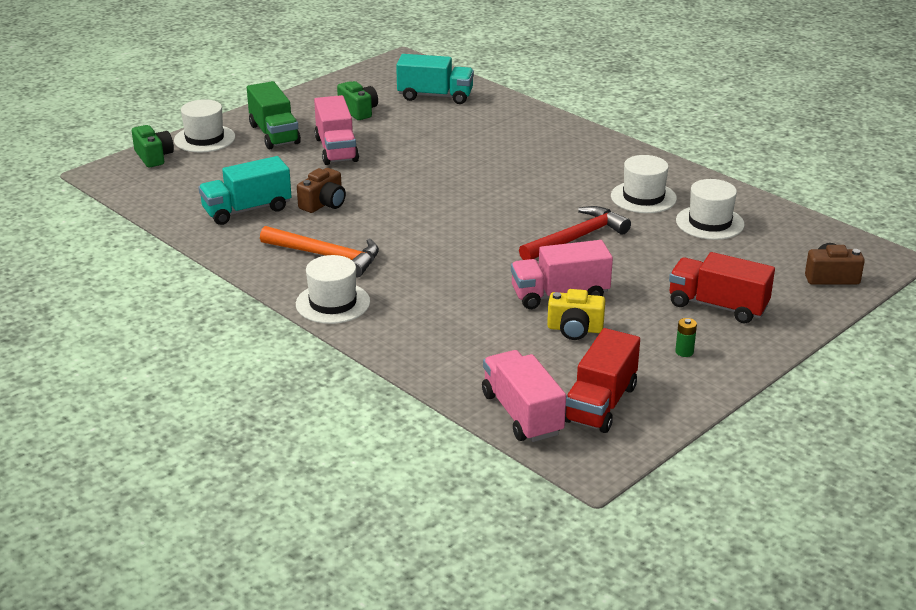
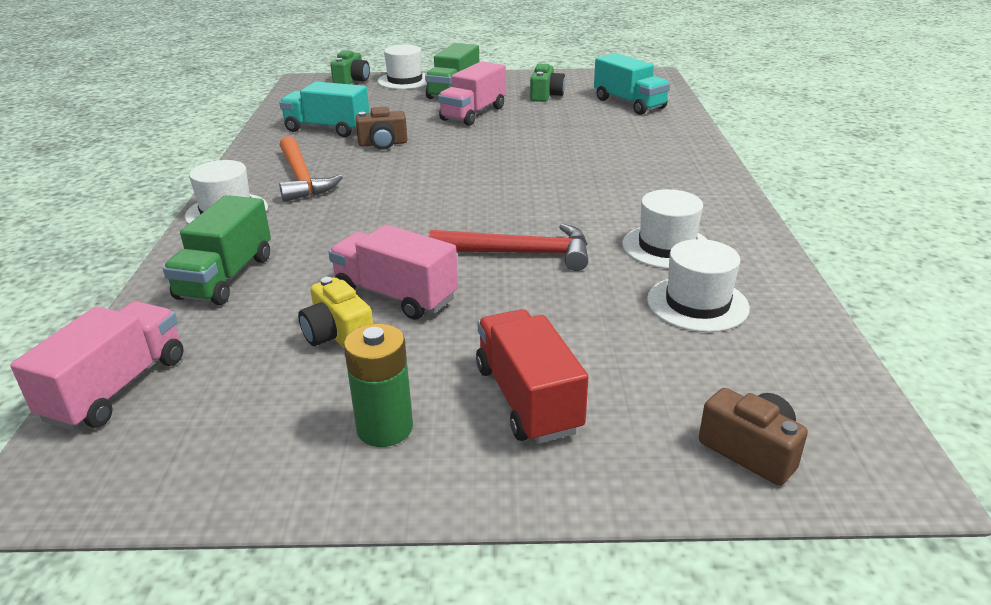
camera: 45 degrees right, 0 degrees up
(439, 337) = (226, 277): none -> green truck
(600, 404) = (191, 428): red truck -> none
(684, 352) = (385, 428): green battery -> green battery, size x1.97

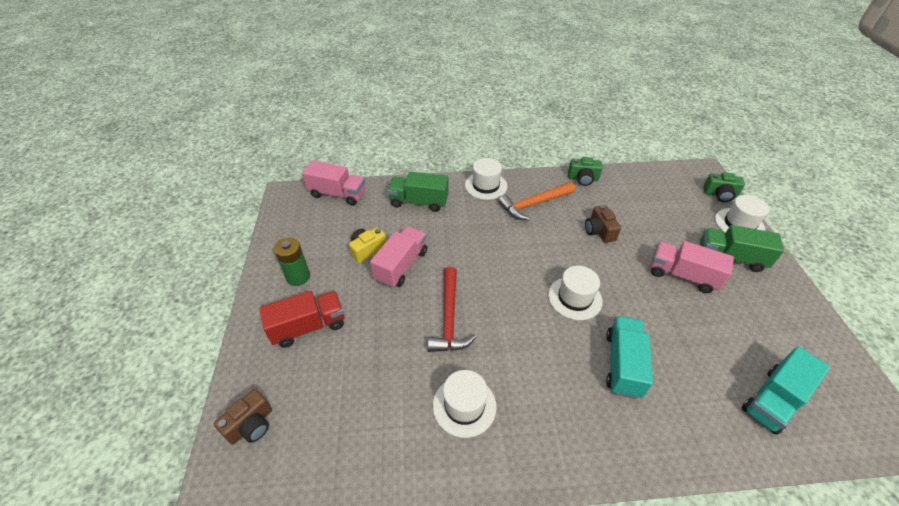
camera: 85 degrees right, 15 degrees up
(327, 129) = (615, 200): turquoise truck -> turquoise truck (622, 364)
(546, 95) = (757, 325): green camera -> green camera (583, 179)
(697, 304) = (388, 417): white hat -> white hat (575, 298)

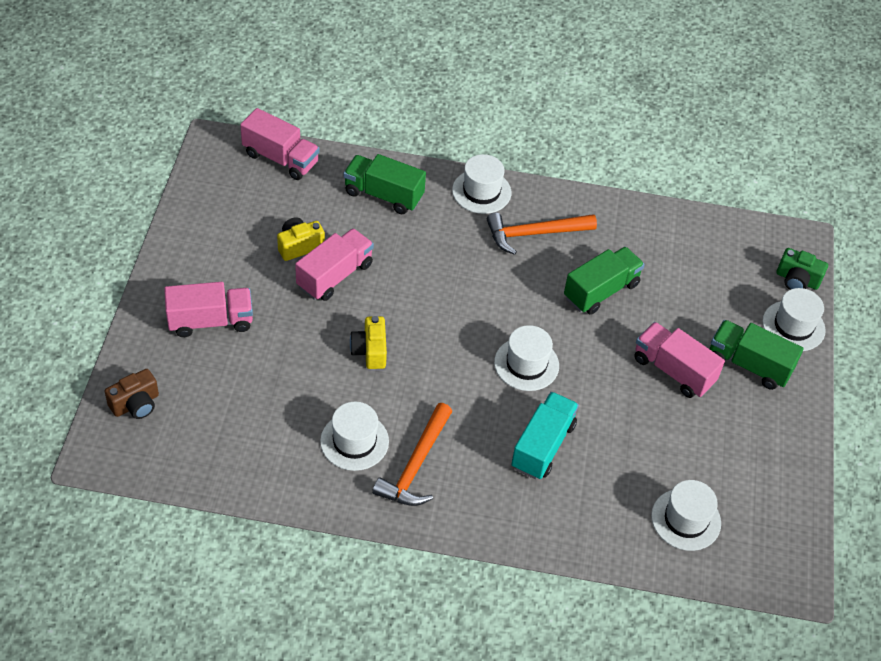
camera: 10 degrees right, 5 degrees up
(298, 277) = (209, 260): green battery -> none
(308, 327) = (211, 321): red truck -> pink truck
(449, 318) = (370, 351): red hammer -> yellow camera
(526, 415) = (415, 466): none -> orange hammer
(583, 179) = (620, 212): green camera -> none
(599, 231) = (601, 291): brown camera -> green truck
(773, 400) = (686, 519): turquoise truck -> white hat

